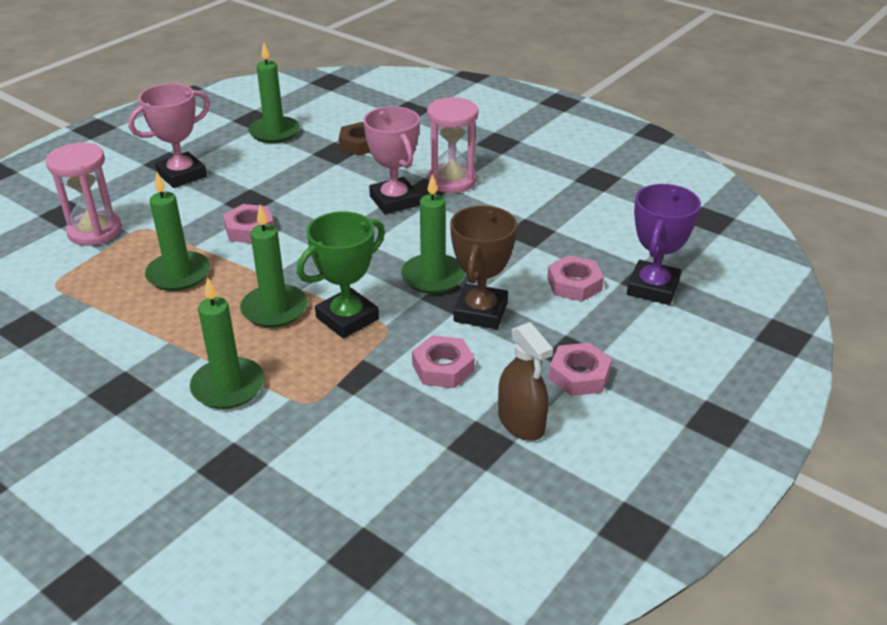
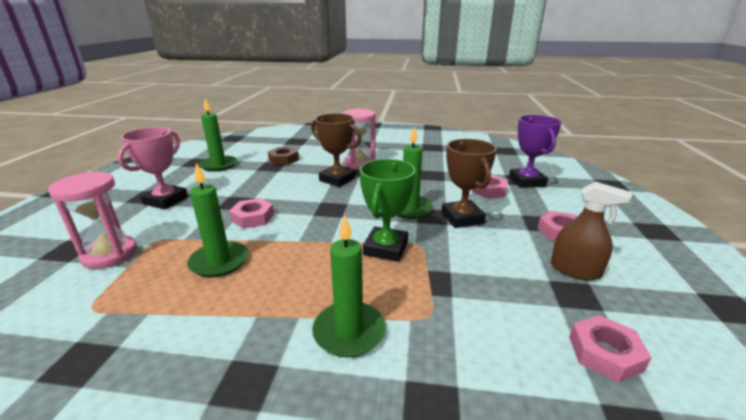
camera: 30 degrees left, 10 degrees down
(274, 309) = (325, 260): green candle -> none
(394, 201) = (337, 179): pink trophy -> brown trophy
(443, 368) = (485, 256): pink nut -> pink nut (605, 353)

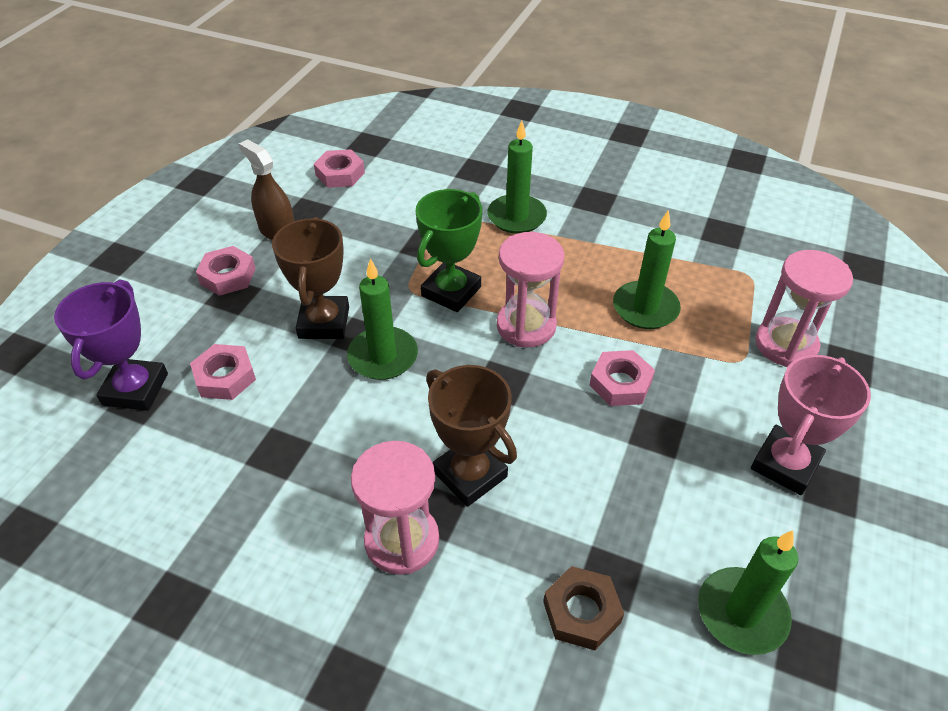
camera: 165 degrees left, 20 degrees up
(319, 236) = (526, 326): none -> pink hourglass

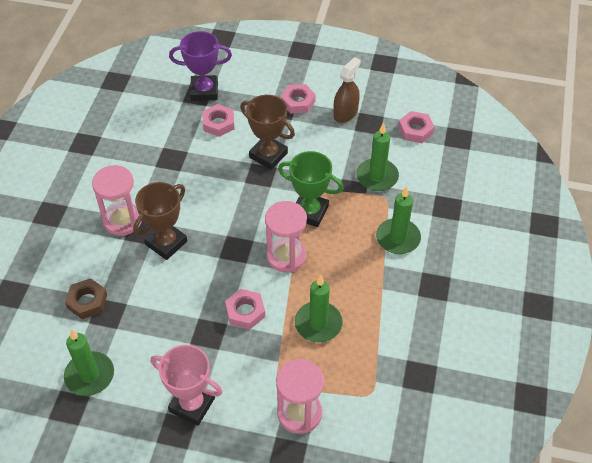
camera: 80 degrees right, 5 degrees up
(324, 322) = (268, 155): brown trophy -> brown trophy turned 45 degrees clockwise
(383, 356) = (246, 188): green candle -> green candle (377, 177)

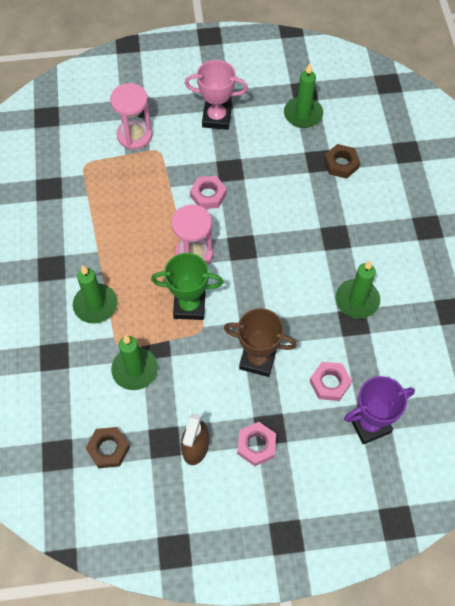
camera: 160 degrees right, 10 degrees up
(122, 220) = (358, 241): pink hourglass -> none
(166, 243) = (307, 233): brown trophy -> none
(318, 324) = (143, 204): green candle -> green candle (357, 300)
(415, 130) = (108, 449): pink nut -> brown nut

